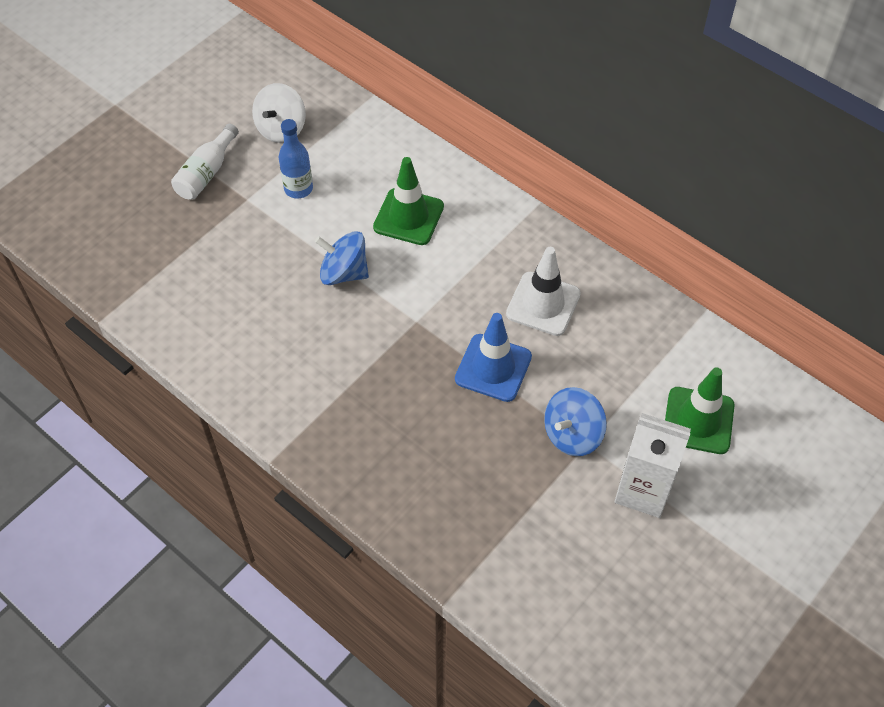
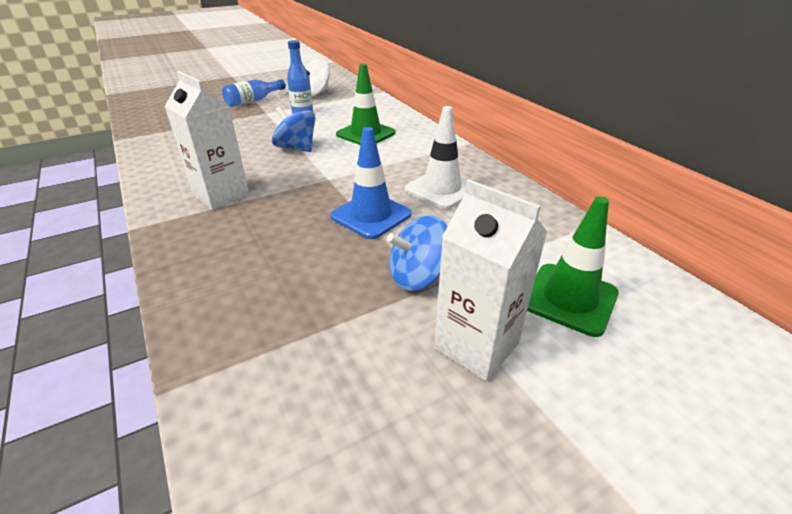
camera: 20 degrees right, 20 degrees down
(206, 173) = (253, 101): white bottle -> blue bottle
(321, 383) = (221, 195): none -> white carton

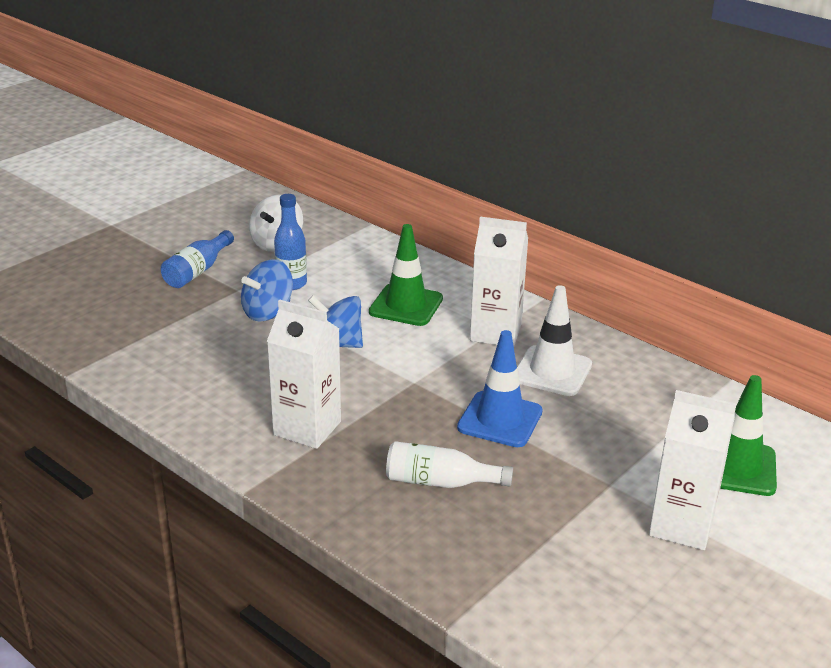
camera: 20 degrees left, 5 degrees down
(280, 253) = (440, 482): none -> white bottle
(416, 158) = (495, 332): none -> white carton
(418, 276) = (593, 475): blue spinning top -> blue spinning top (268, 312)

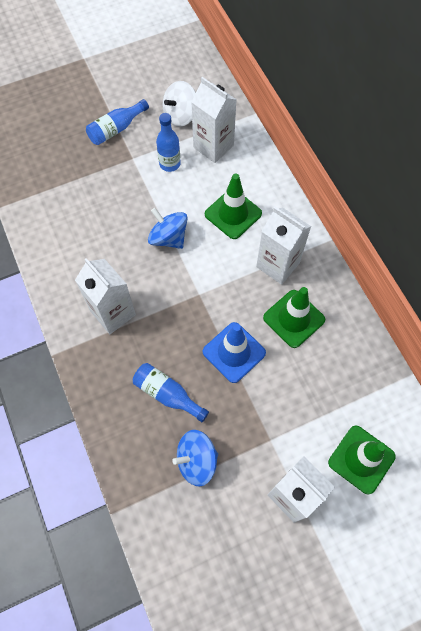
camera: 25 degrees right, 35 degrees up
(268, 312) = (141, 188): blue spinning top -> blue spinning top (196, 461)
(338, 258) = (213, 146): none -> white carton
(440, 482) = (167, 394): white bottle -> blue bottle
(552, 371) = (294, 318): white traffic cone -> green traffic cone

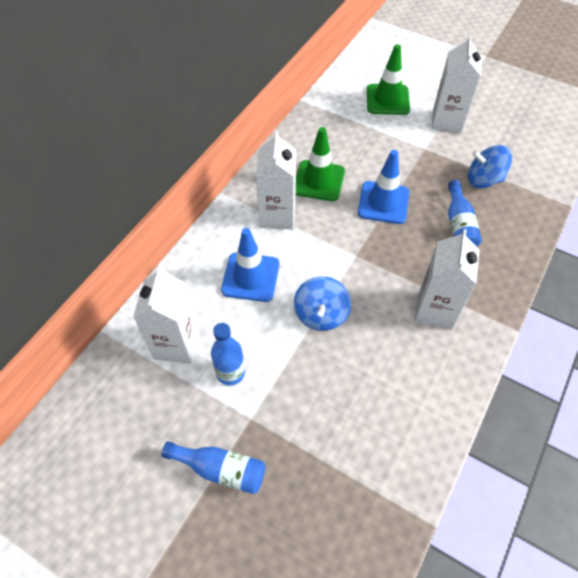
camera: 125 degrees left, 10 degrees down
(180, 115) = (151, 407): white spinning top -> none
(196, 461) = (483, 180): blue spinning top -> blue spinning top turned 150 degrees clockwise
(233, 214) = (250, 277): green traffic cone -> blue traffic cone

